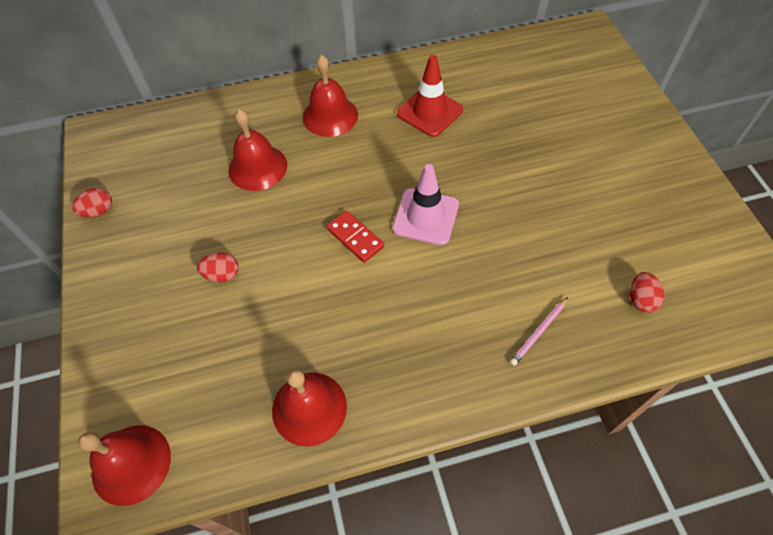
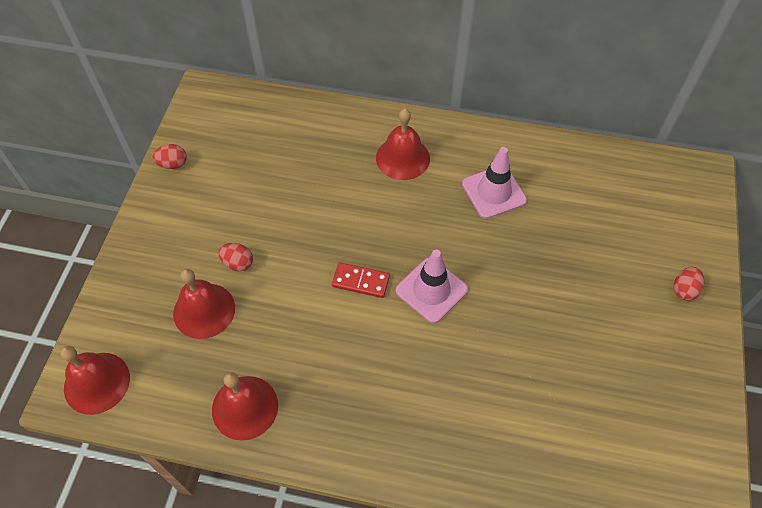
camera: 25 degrees right, 0 degrees up
(257, 167) = (315, 180): red bell -> red bell (204, 310)
(355, 238) = (361, 281): red domino -> red domino turned 60 degrees counterclockwise
(429, 112) = (494, 192): red traffic cone -> pink traffic cone
(539, 332) = (467, 441): pink pencil -> none
(641, 299) = (578, 458): red egg -> red egg (684, 290)

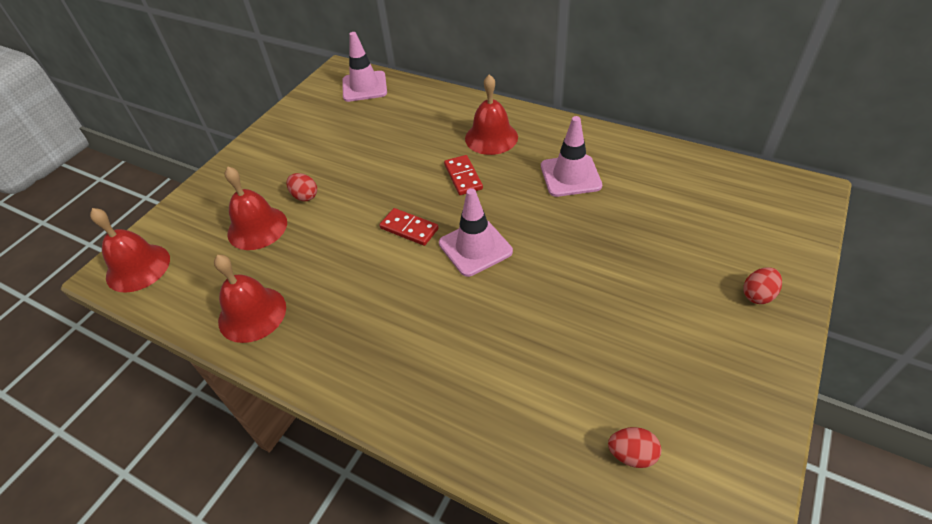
camera: 20 degrees right, 10 degrees down
(173, 164) = (288, 117): red egg -> red egg (632, 454)
(242, 110) = (364, 87): none -> pink traffic cone
(391, 211) = (463, 177): none -> red domino

